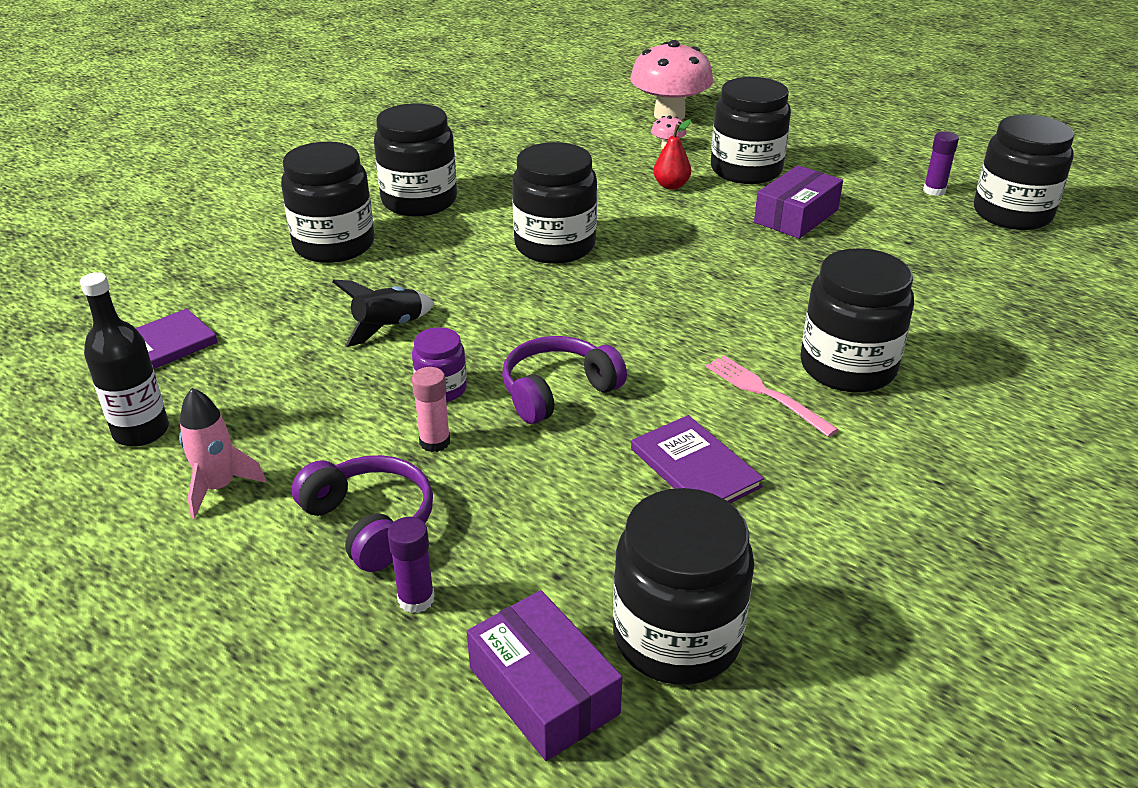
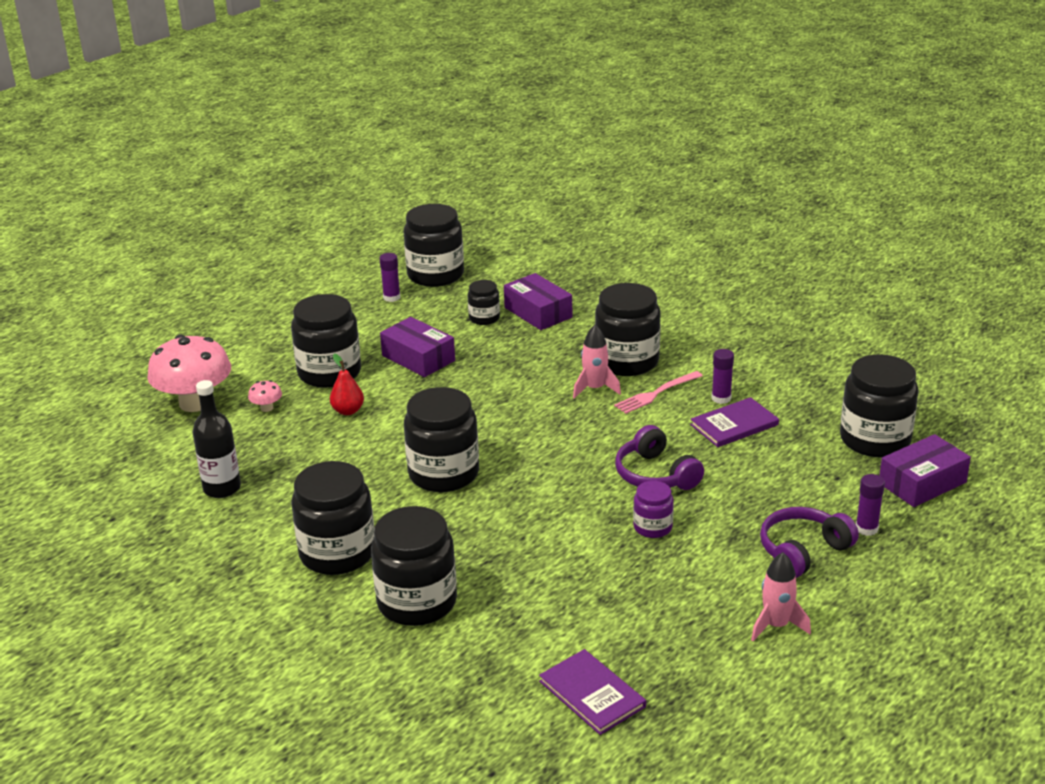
camera: 85 degrees left, 5 degrees down
(141, 431) = (713, 679): black bottle -> black bottle (222, 488)
(388, 327) = (566, 558): black rocket -> none
(435, 442) = (716, 528): pink glue stick -> none
(763, 341) = (595, 389): none -> pink rocket
(769, 456) = (721, 398): none -> purple glue stick
(915, 252) = (484, 318): none -> black jar
(953, 291) = (538, 312): none -> purple box

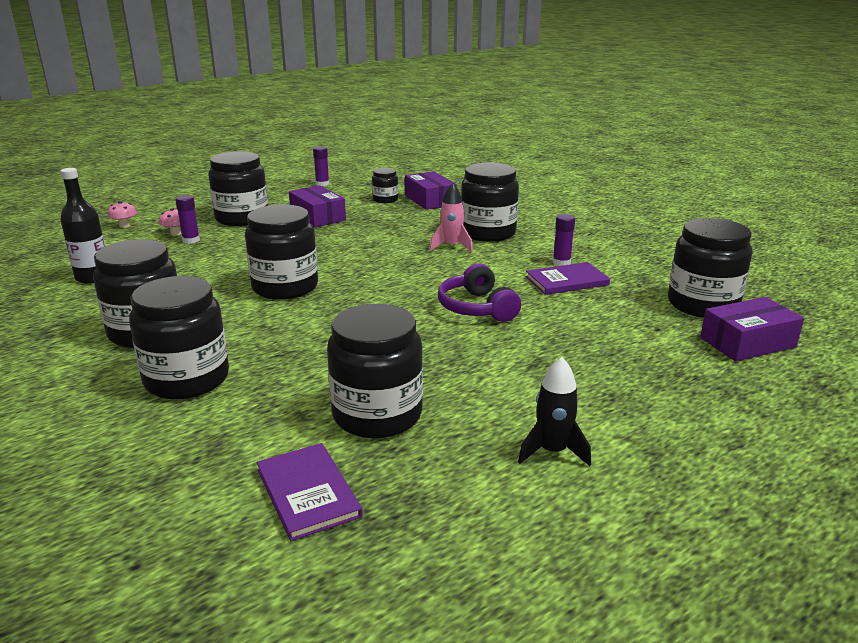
camera: 10 degrees right, 5 degrees down
(195, 403) = (124, 226): pink mushroom -> pink mushroom, size x0.41
(348, 411) = (237, 241): red pear -> none
(435, 275) = (364, 175): black jar -> black jar (377, 415)
(652, 527) = (455, 347): purple jar -> none
(655, 394) = (503, 254): pink fork -> none
(776, 625) = (552, 451): pink rocket -> black rocket
(803, 551) = (604, 385): purple headphones -> none
(866, 529) = (680, 374): purple glue stick -> purple glue stick (191, 240)

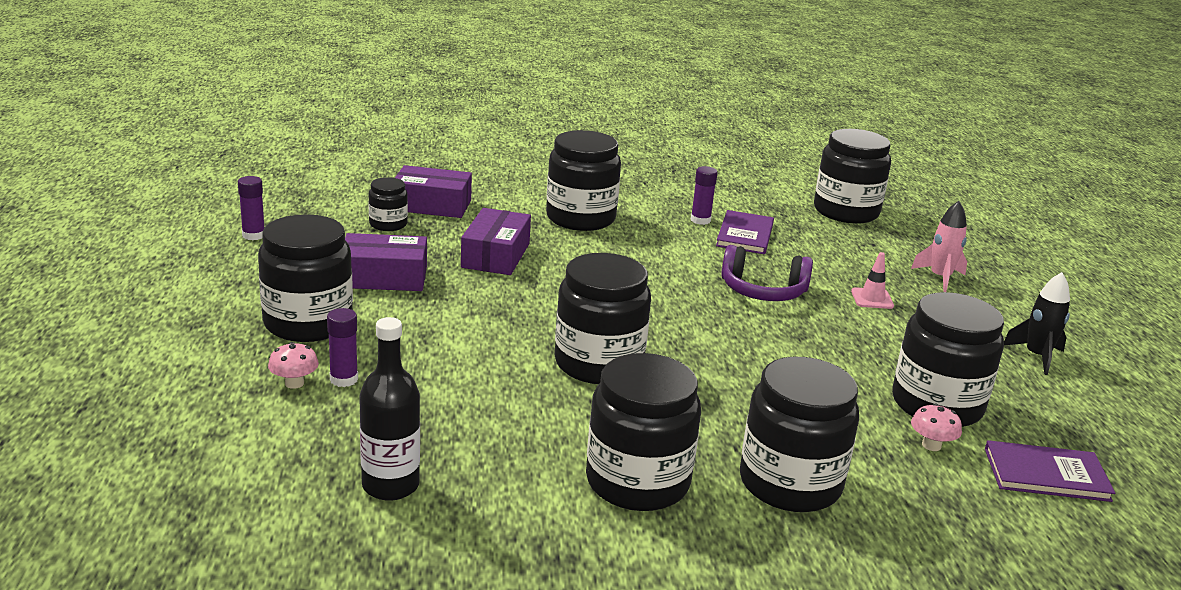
camera: 60 degrees left, 0 degrees up
(124, 226) = (186, 415): pink mushroom -> pink mushroom (931, 445)
(451, 246) = (594, 246): pink rocket -> pink rocket (940, 278)
(539, 350) = (872, 299): none -> pink traffic cone
(747, 342) = (922, 227): purple box -> purple box (495, 255)

